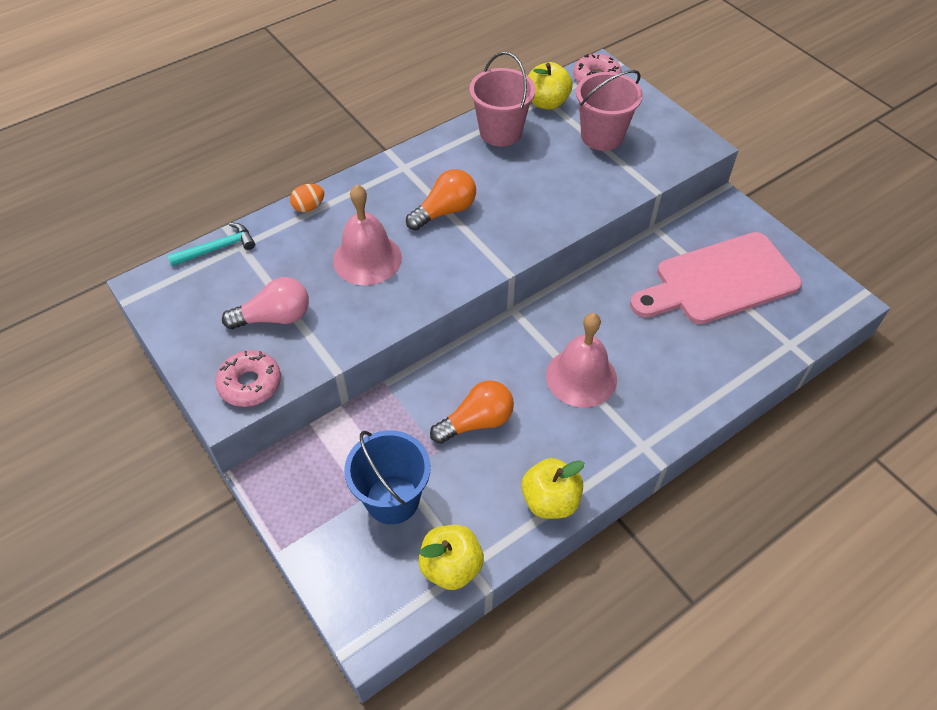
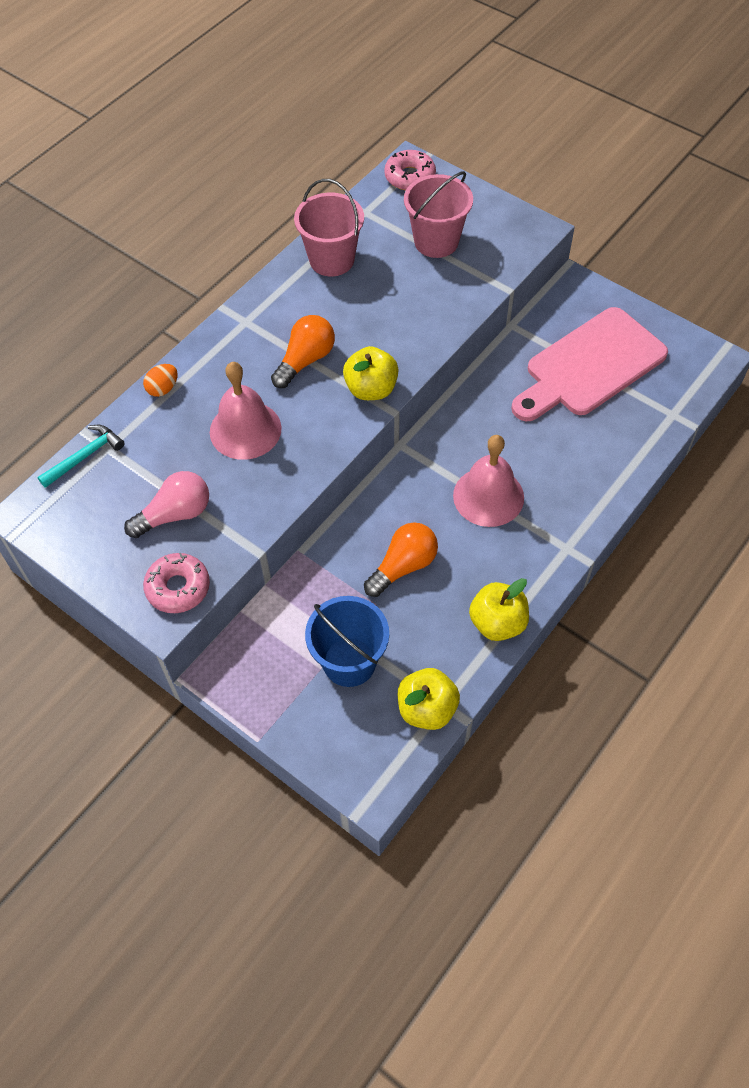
camera: 15 degrees left, 5 degrees up
(547, 102) = (368, 215): yellow apple -> yellow apple (371, 389)

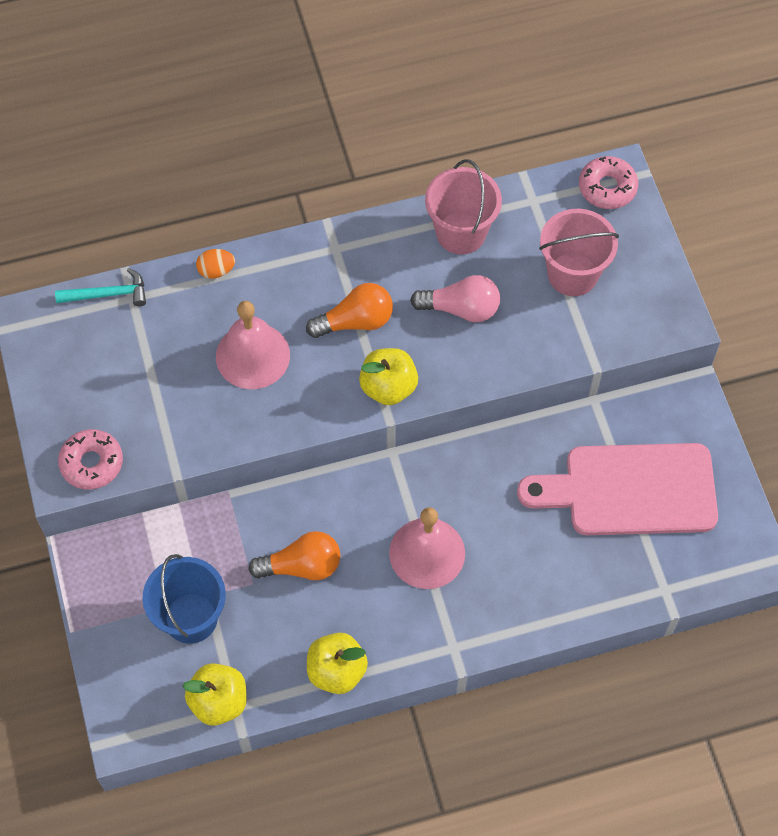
camera: 35 degrees right, 5 degrees up
(175, 514) = (138, 396): pink light bulb -> pink light bulb (461, 308)

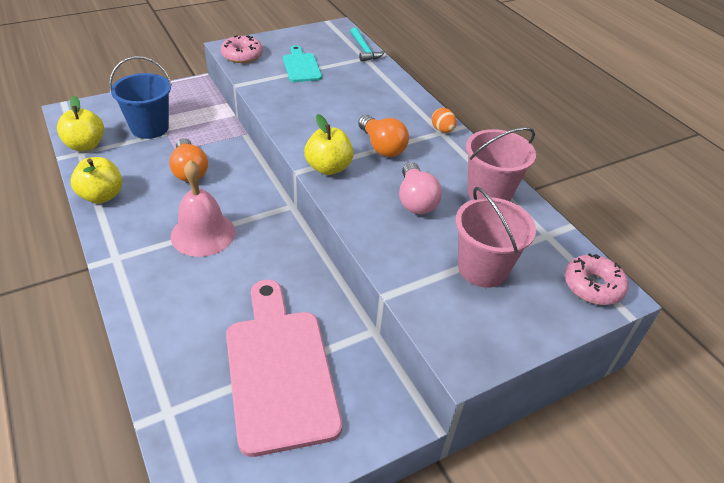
camera: 75 degrees right, 20 degrees down
(141, 386) = (301, 66): none -> turquoise cutting board
(216, 271) = (399, 85): orange egg -> orange egg (442, 130)
(253, 355) = (337, 105): pink bell -> none

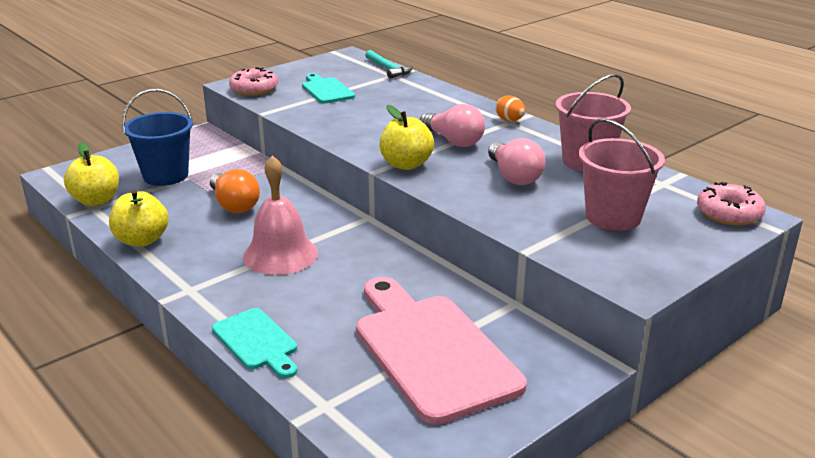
camera: 10 degrees left, 15 degrees down
(143, 328) = (257, 342): none -> turquoise cutting board
(382, 146) = (453, 141): orange light bulb -> pink light bulb

